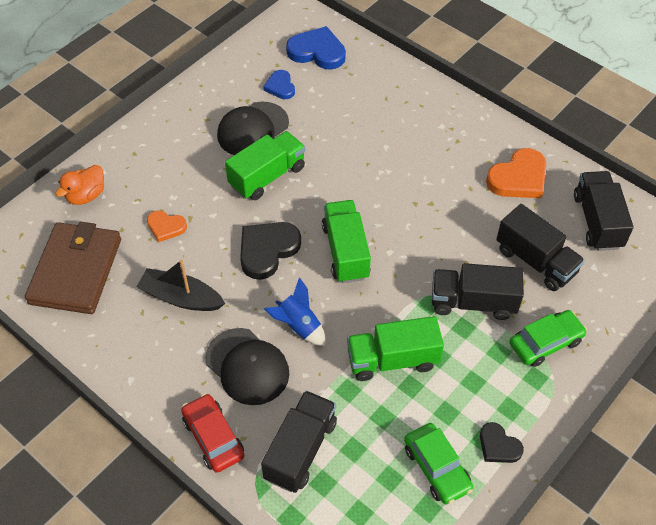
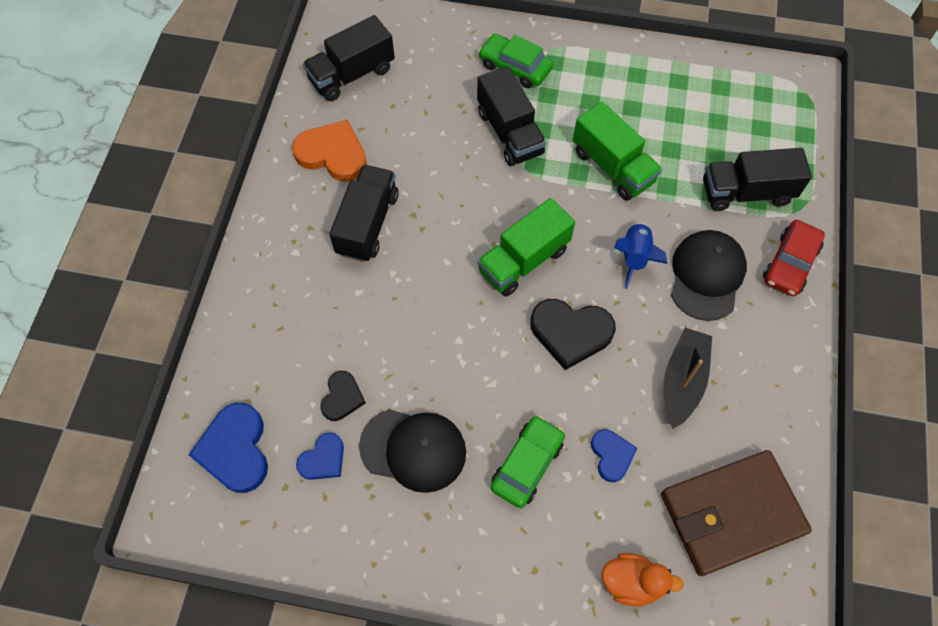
camera: 120 degrees left, 10 degrees up
(166, 227) = (611, 455): orange heart -> blue heart
(181, 297) = (682, 381): black boat -> black boat turned 150 degrees counterclockwise
(267, 176) = (474, 390): green truck -> none
(437, 468) = (684, 94): green car -> green car (527, 464)
(498, 446) = (634, 63): black heart -> black heart (342, 397)
(535, 261) = (430, 104): black truck -> black truck (367, 224)

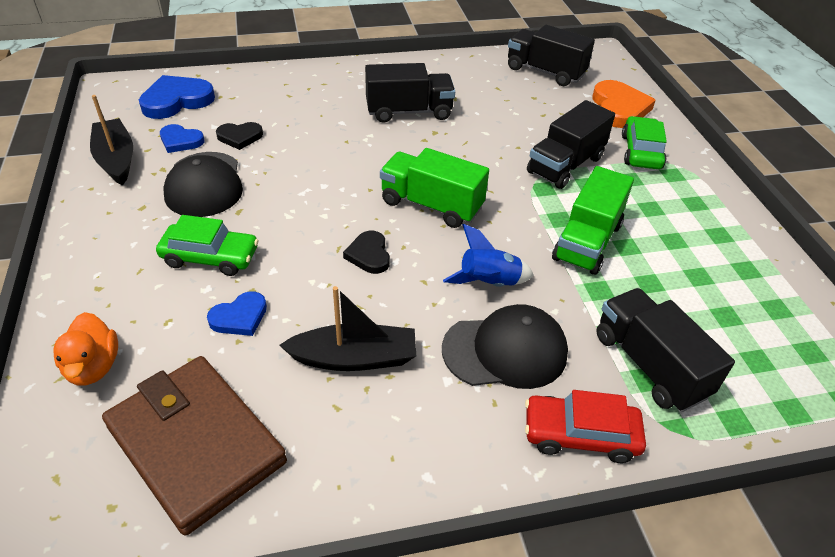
camera: 65 degrees right, 20 degrees down
(330, 532) = (116, 159): none -> black boat
(333, 154) = (462, 81): orange heart -> orange heart (619, 108)
(570, 333) = (369, 255): black heart -> black heart, size x0.59

